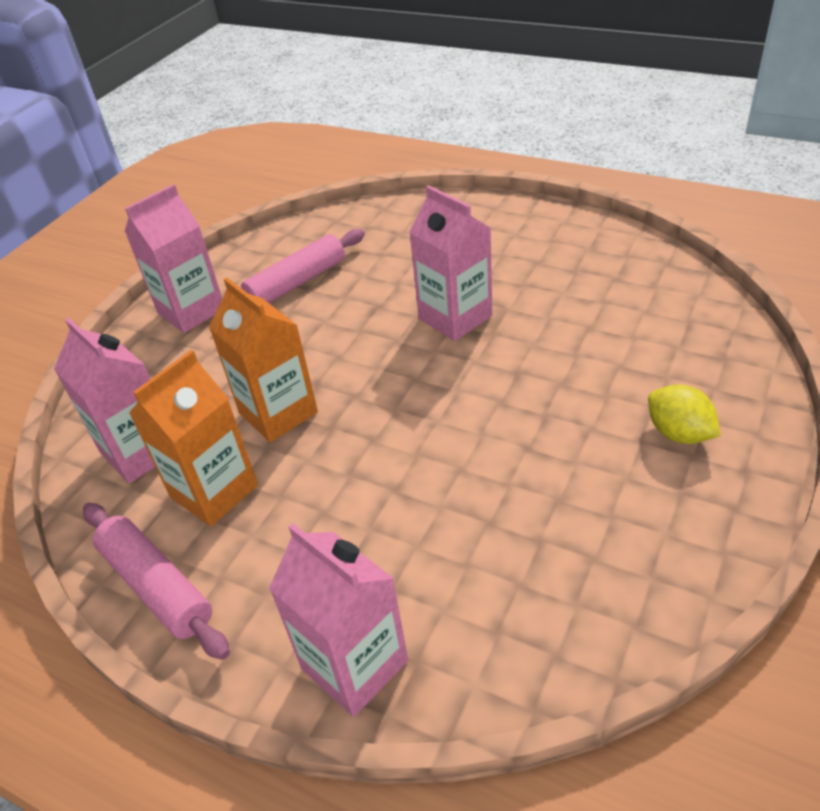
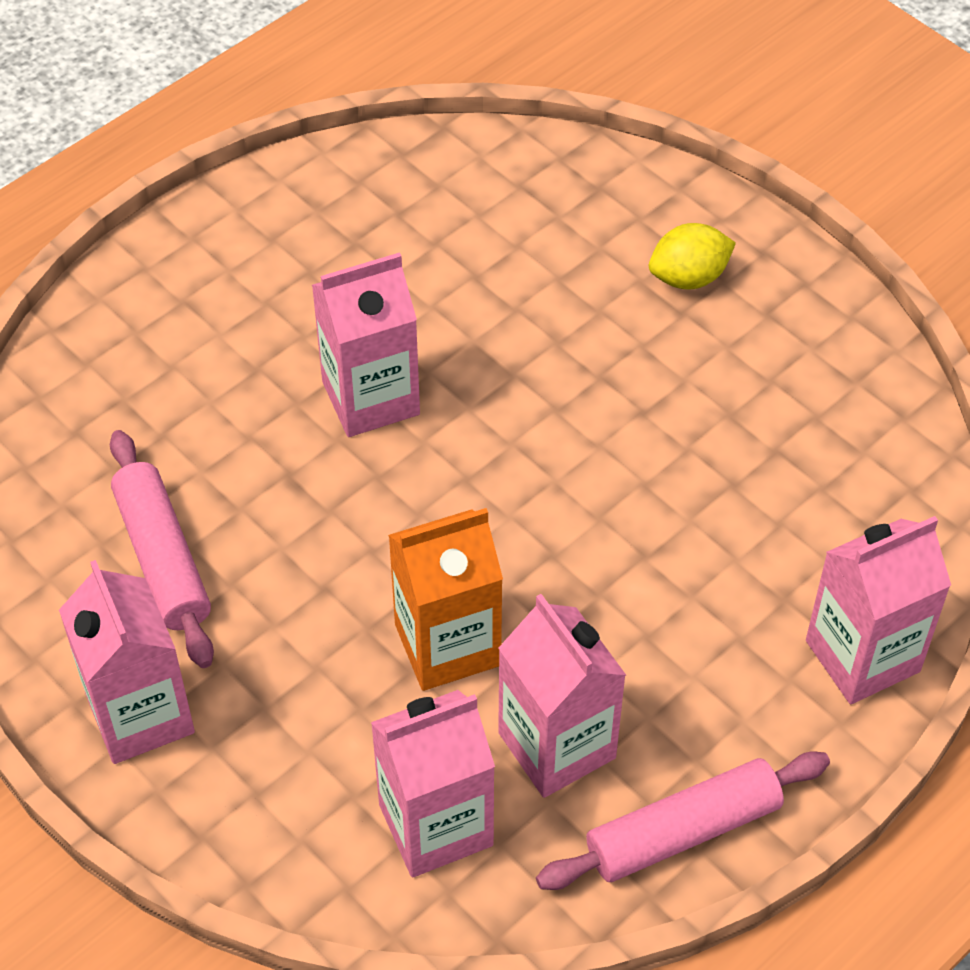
camera: 75 degrees left, 10 degrees up
(214, 491) = (557, 745): orange carton -> pink carton

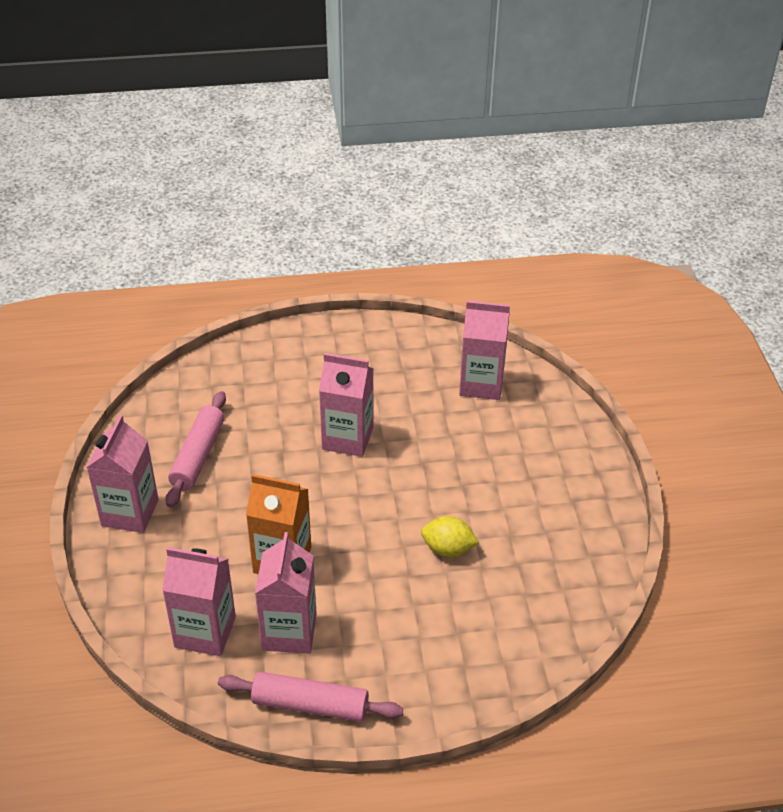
camera: 35 degrees right, 10 degrees down
(688, 277) = (548, 464): yellow lemon -> yellow lemon (448, 549)
(862, 656) = (471, 681): pink carton -> pink carton (481, 384)

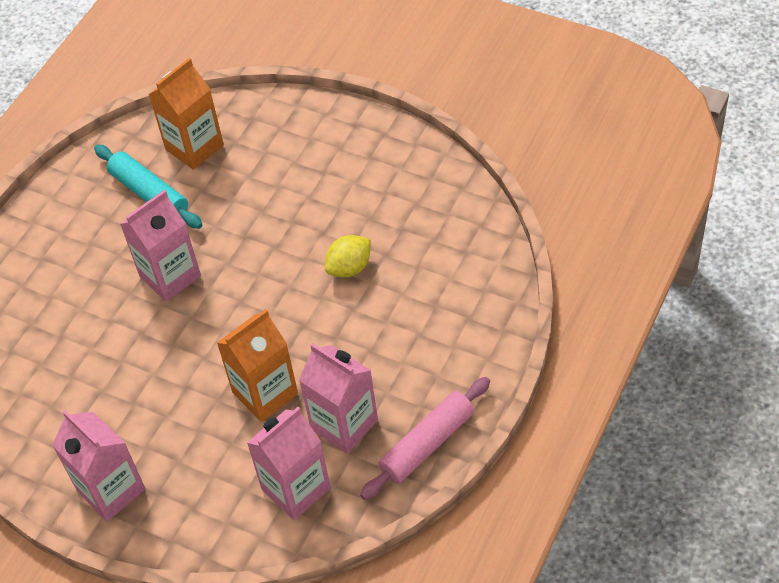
camera: 50 degrees left, 10 degrees up
(198, 455) = (89, 403): pink rolling pin -> none
(414, 383) = (149, 194): none -> turquoise rolling pin
(481, 384) = (194, 147): pink carton -> orange carton

